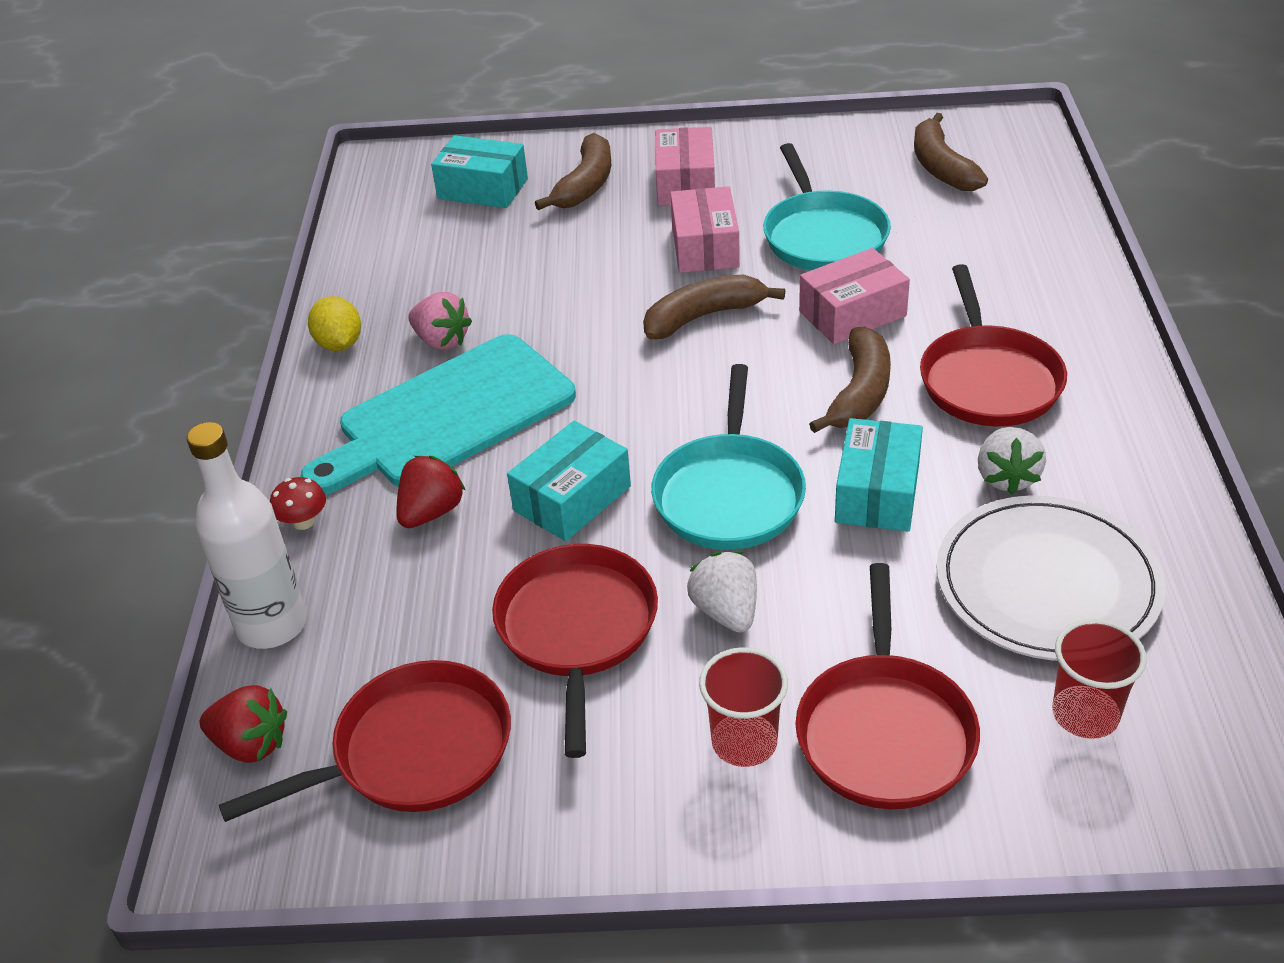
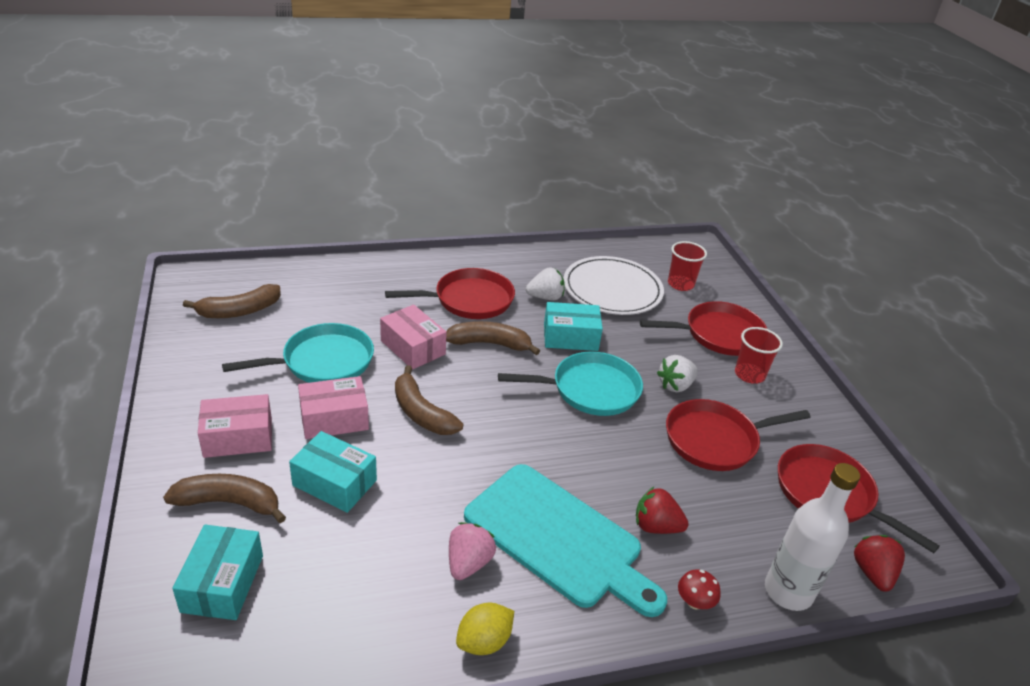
camera: 110 degrees left, 5 degrees down
(572, 498) = (617, 456): turquoise box -> turquoise box (335, 483)

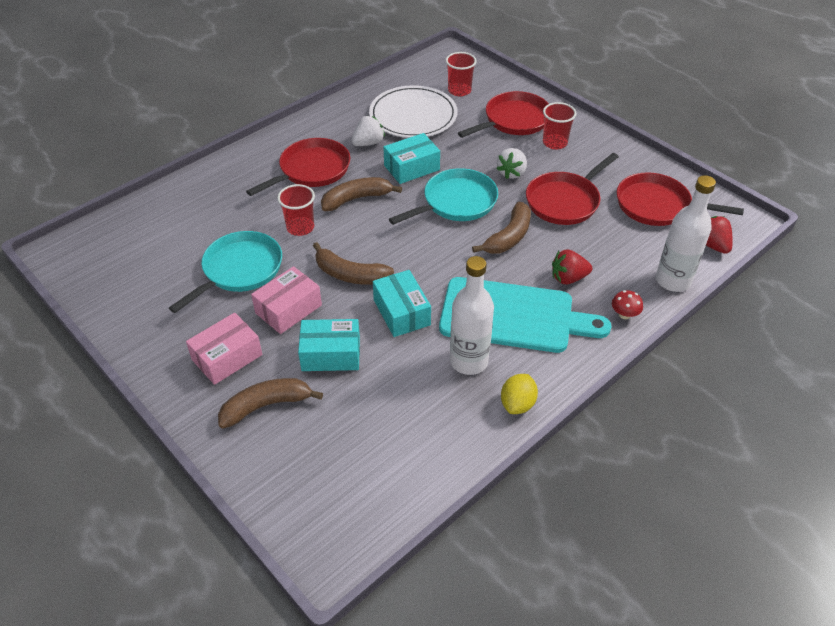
camera: 25 degrees left, 10 degrees up
(223, 583) = (313, 459): turquoise box -> turquoise box (402, 312)
(239, 311) = (130, 260): brown banana -> brown banana (509, 237)
(413, 347) = (300, 227): pink box -> red cup
(468, 563) = (468, 361): pink strawberry -> white bottle

